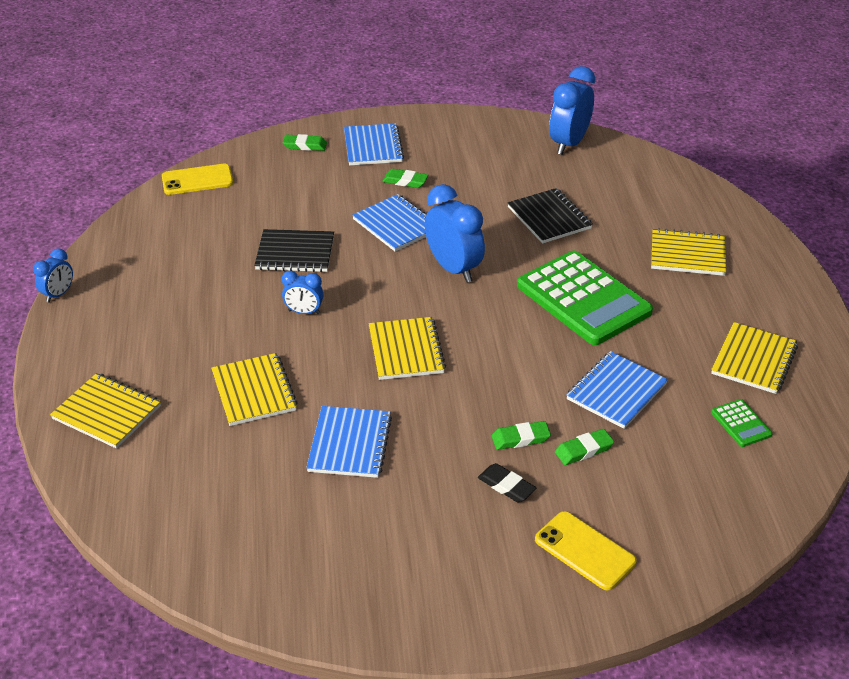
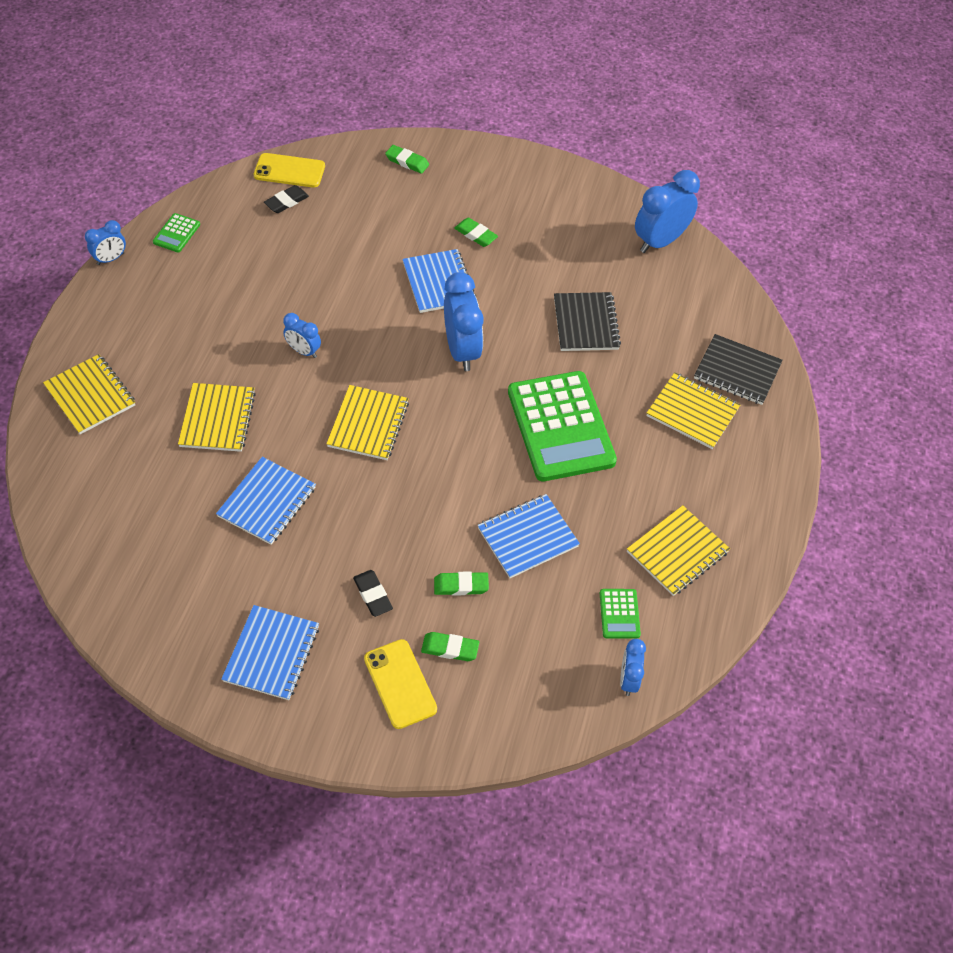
camera: 20 degrees right, 15 degrees up
(115, 256) = (176, 233): none -> green calculator
(210, 203) = (286, 202): none -> black eraser
(295, 253) = (331, 283): black notebook -> black notebook (737, 371)
(373, 146) = (469, 183): blue notebook -> blue notebook (272, 654)
(520, 438) = (413, 552): green eraser -> green eraser (450, 648)
(787, 472) = (628, 679): none -> blue clock

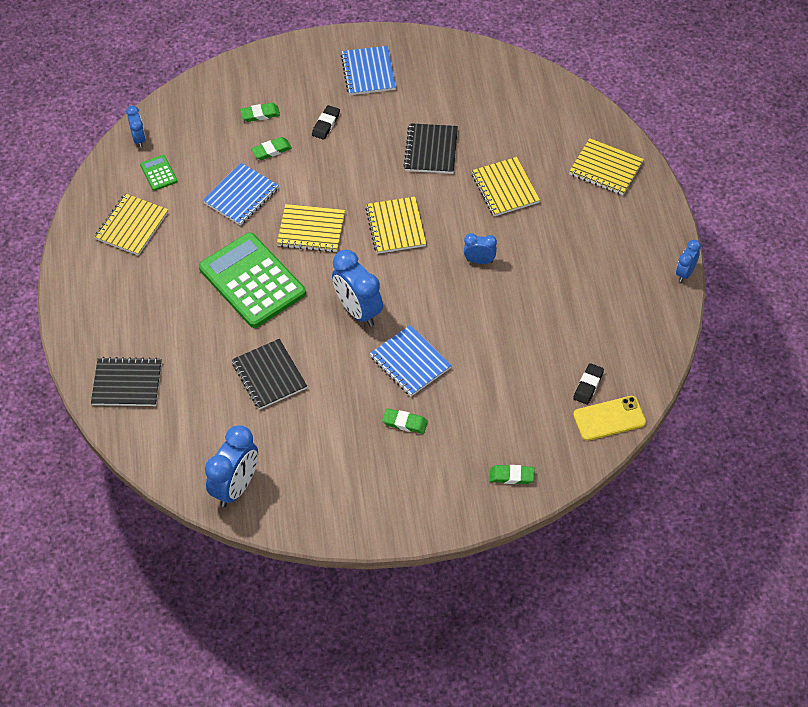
camera: 160 degrees right, 0 degrees up
(176, 233) = (654, 316): green calculator -> none
(267, 502) = (431, 150): blue notebook -> black notebook
(373, 595) = (326, 124): black eraser -> black eraser turned 75 degrees clockwise
(400, 684) = (281, 86): yellow phone -> none
(692, 412) = (153, 333): yellow notebook -> yellow notebook (311, 230)

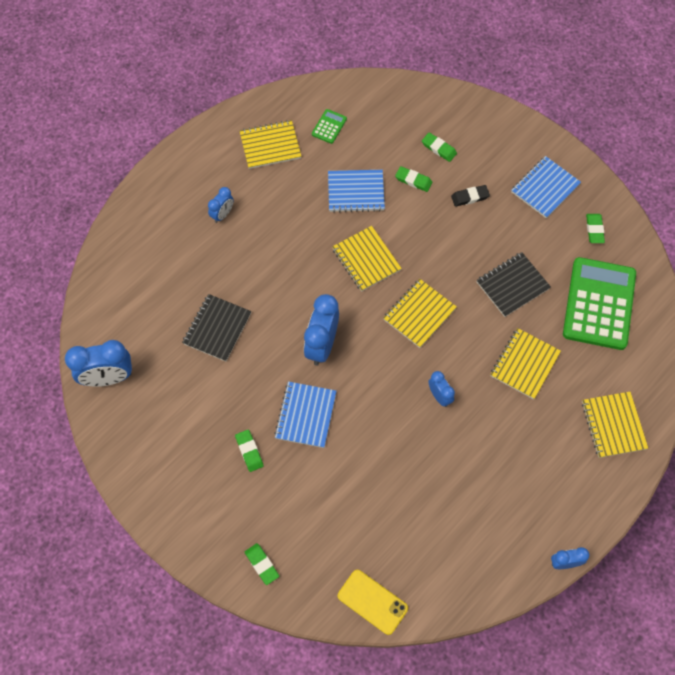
camera: 50 degrees right, 10 degrees up
(127, 383) = (139, 244): black notebook -> none
(139, 139) = (347, 92): blue clock -> blue clock (222, 214)
(252, 281) = (288, 256): green calculator -> green calculator (599, 304)
(435, 67) = (594, 230): none -> green eraser
(588, 385) = (390, 563): black eraser -> none

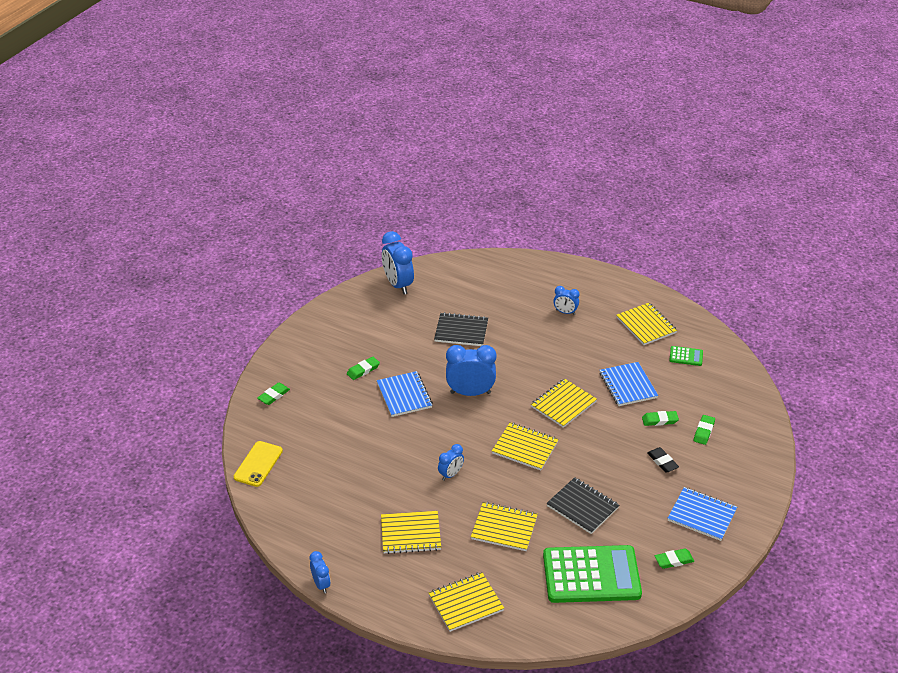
camera: 75 degrees right, 25 degrees down
(305, 415) = (404, 395): blue notebook -> blue notebook turned 75 degrees clockwise
(413, 180) = (659, 420): green eraser -> green eraser turned 75 degrees clockwise
(514, 456) = (410, 534): none -> yellow notebook

